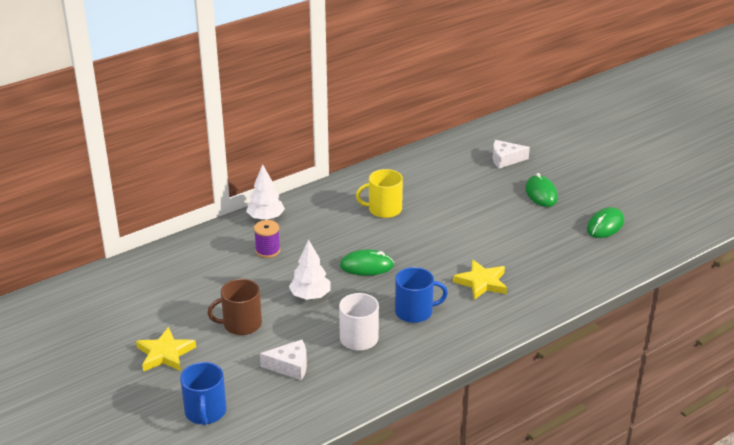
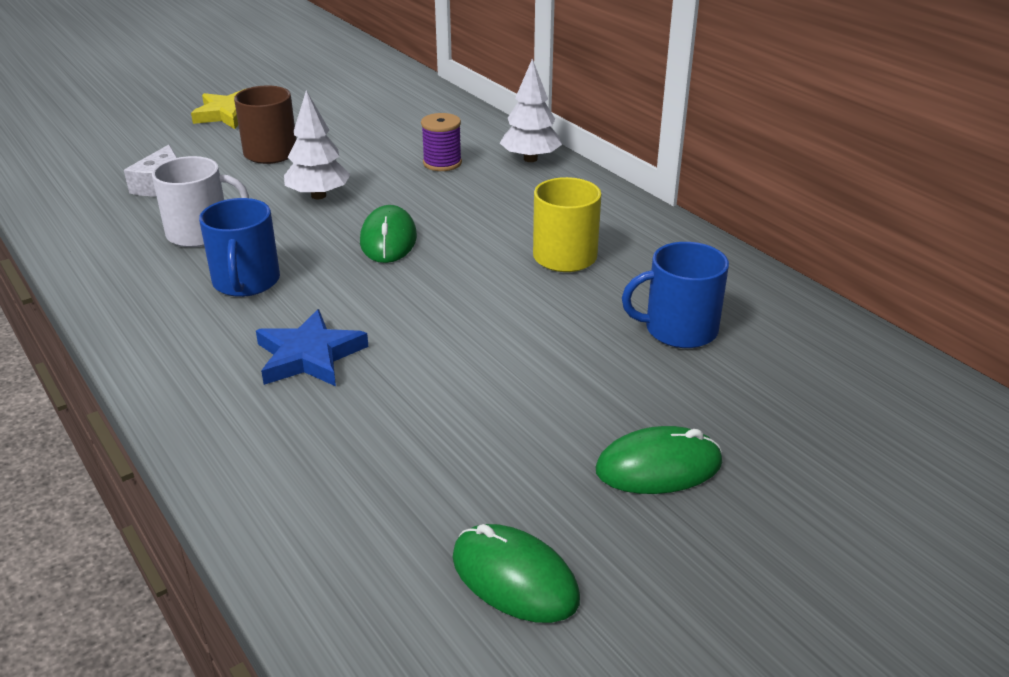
camera: 90 degrees right, 0 degrees up
(205, 412) = (107, 140): blue mug -> blue mug (679, 329)
(481, 282) = (309, 356): yellow star -> blue star
(505, 159) = (809, 417): white cheese -> none

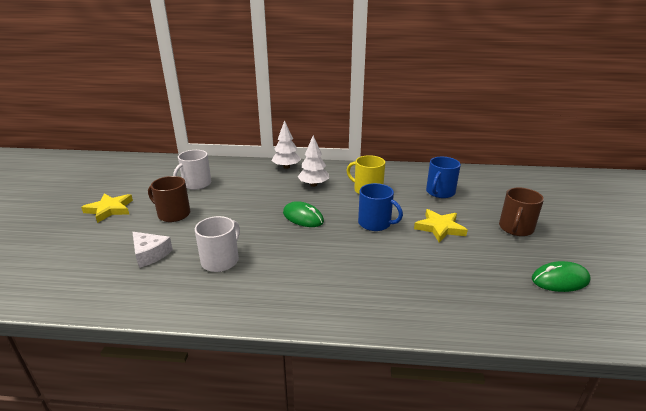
camera: 50 degrees left, 5 degrees down
(246, 282) = (288, 264): blue mug -> blue mug (375, 223)
(309, 356) = (373, 270): blue star -> none
(318, 195) = (238, 218): white tree -> white tree (313, 184)
(370, 127) = (196, 184): none -> white mug
(442, 163) = (258, 183): purple spool -> none
(531, 375) = (440, 228): none -> yellow star
(658, 467) = (515, 228): green mouse -> brown mug

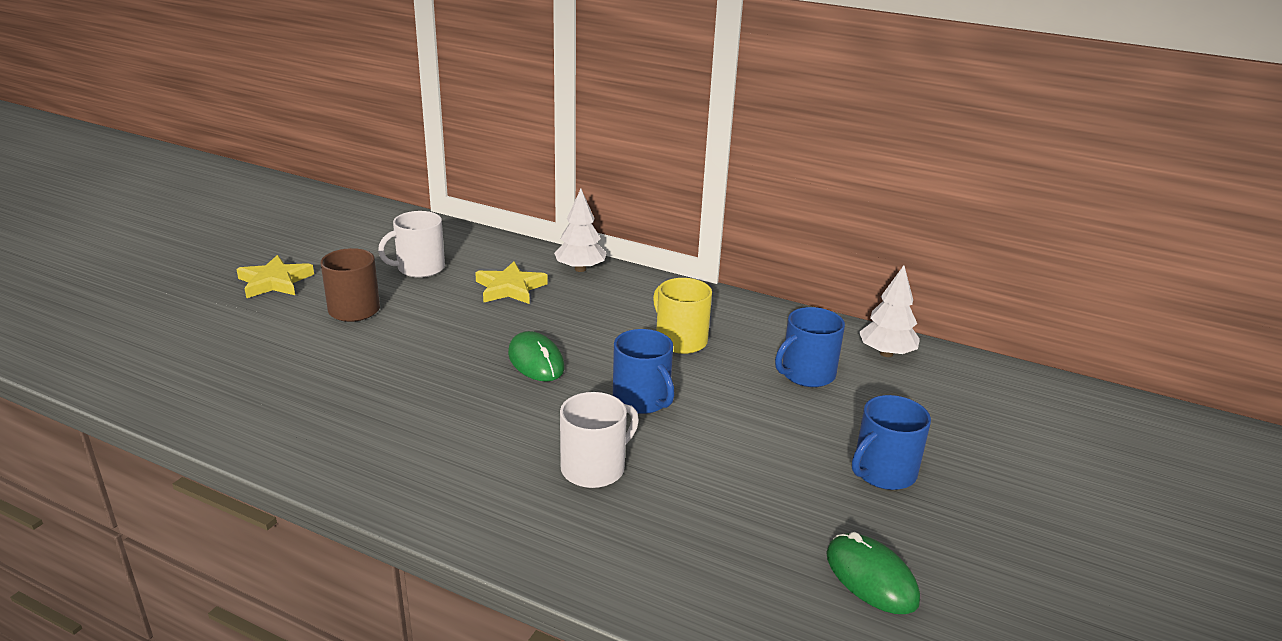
camera: 20 degrees right, 0 degrees up
(150, 254) = (281, 362): white cheese -> none
(221, 260) = (366, 396): white mug -> white mug (594, 468)
(313, 184) = (598, 310): white tree -> white tree (886, 353)
(440, 228) = (744, 435): yellow star -> yellow star (510, 288)
(515, 228) = (883, 472): brown mug -> blue mug
(560, 280) = (871, 577): green mouse -> green mouse turned 45 degrees clockwise

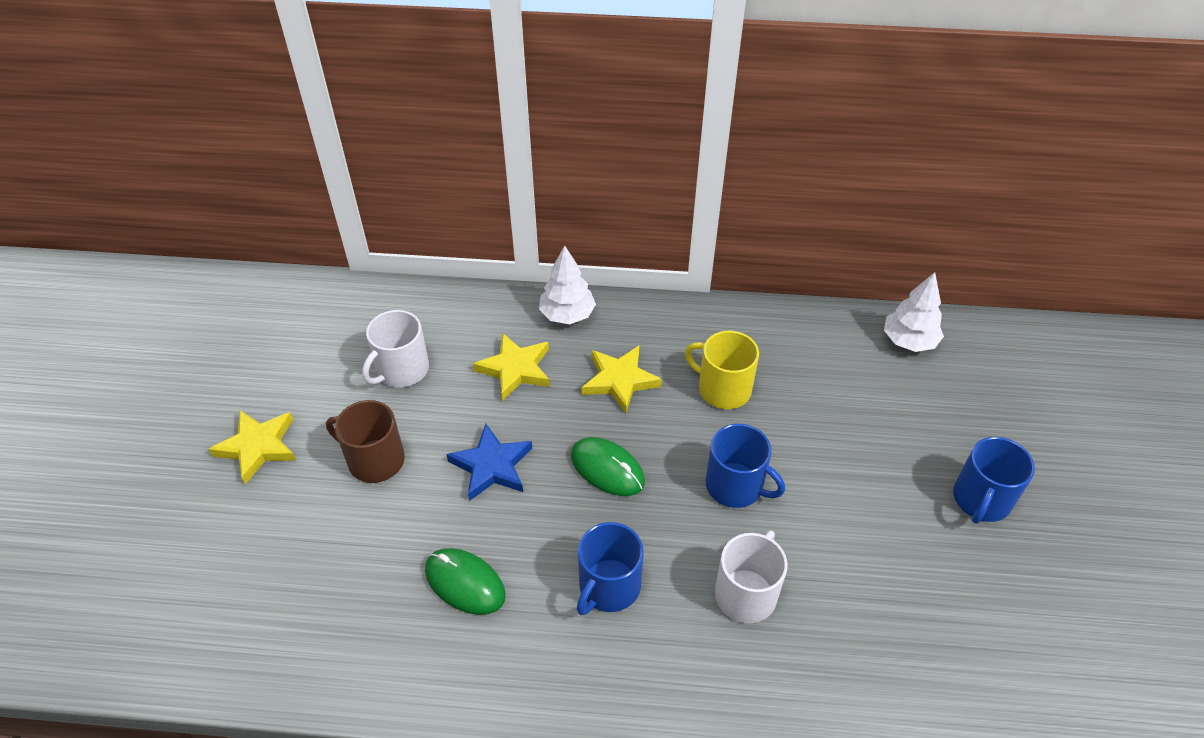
camera: 20 degrees left, 20 degrees up
(441, 335) = (492, 466): none -> blue star
(592, 314) = (620, 380): none -> yellow star
(806, 374) = (857, 395): blue mug -> blue mug (608, 586)
(871, 577) = (1032, 629): green mouse -> green mouse (465, 583)

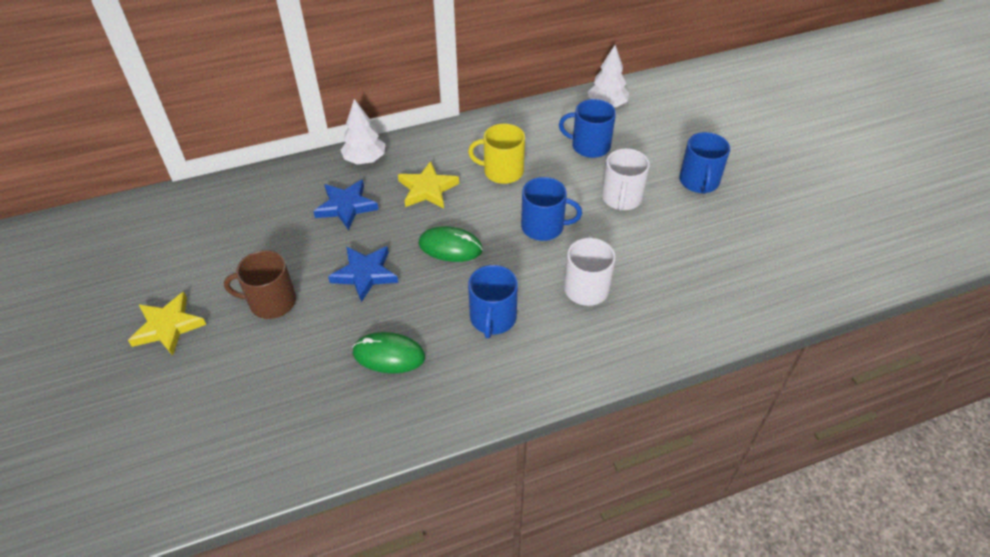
camera: 25 degrees left, 0 degrees up
(401, 370) = (257, 235): white mug -> white mug (621, 198)
(515, 369) = (346, 206): yellow star -> blue star
(854, 393) = (589, 146): none -> blue mug

